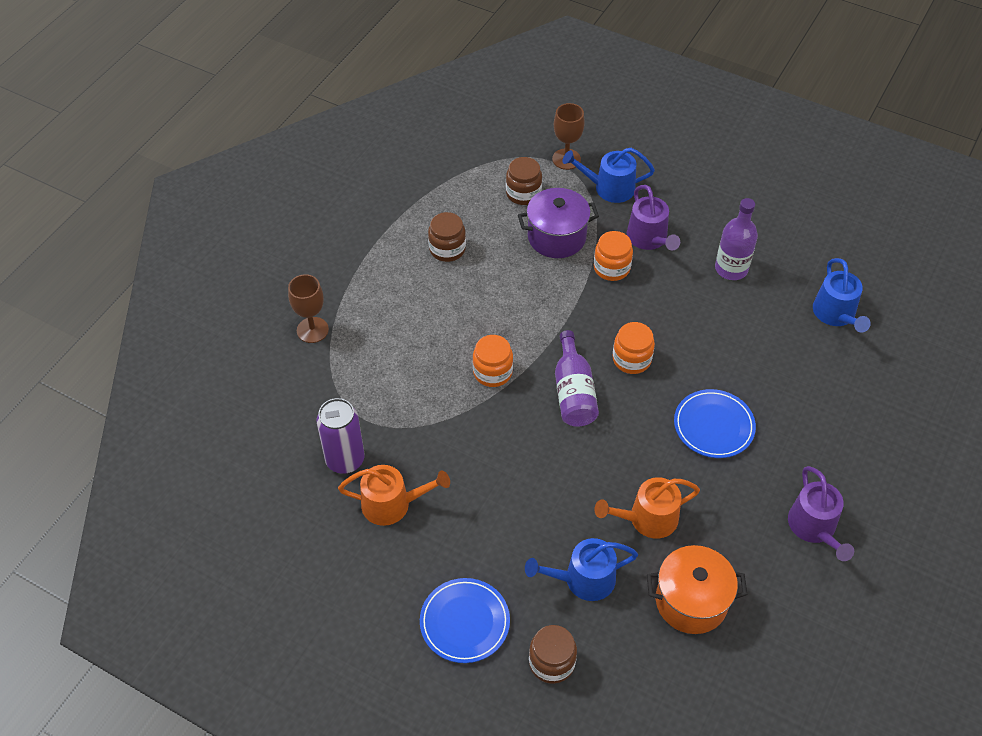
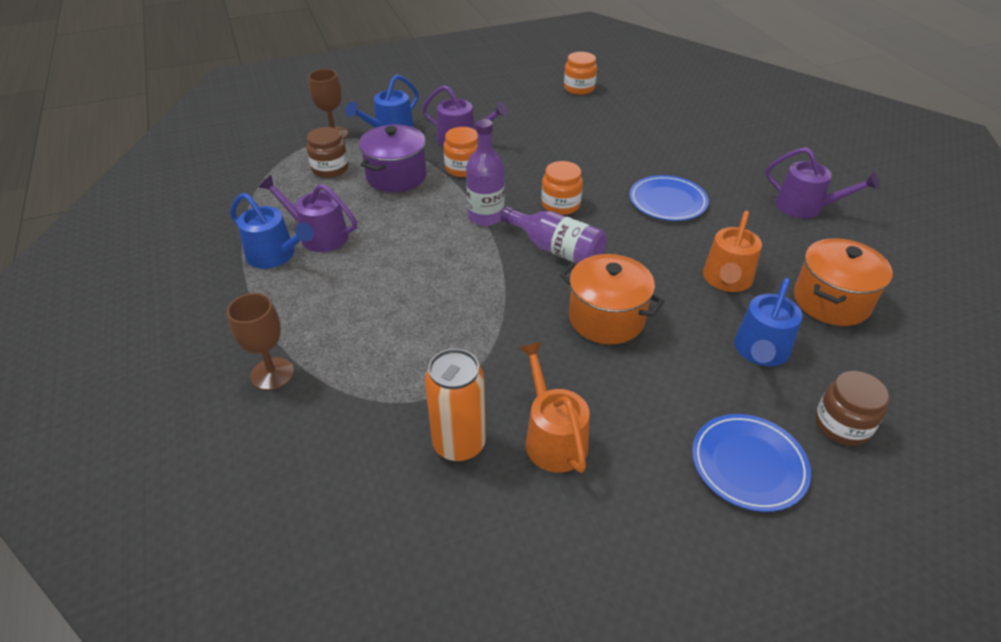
camera: 50 degrees left, 10 degrees down
(345, 460) = (459, 444): purple can -> orange can
(392, 504) = (553, 438): orange watering can -> orange watering can turned 60 degrees counterclockwise
(447, 249) = (319, 235): brown jar -> purple watering can
(492, 372) = (481, 282): orange jar -> orange jar (579, 88)
(527, 468) = (606, 318): none -> orange pot
(731, 269) = (537, 123): purple bottle -> purple bottle (485, 216)
(836, 314) = (628, 108): blue watering can -> blue watering can (275, 255)

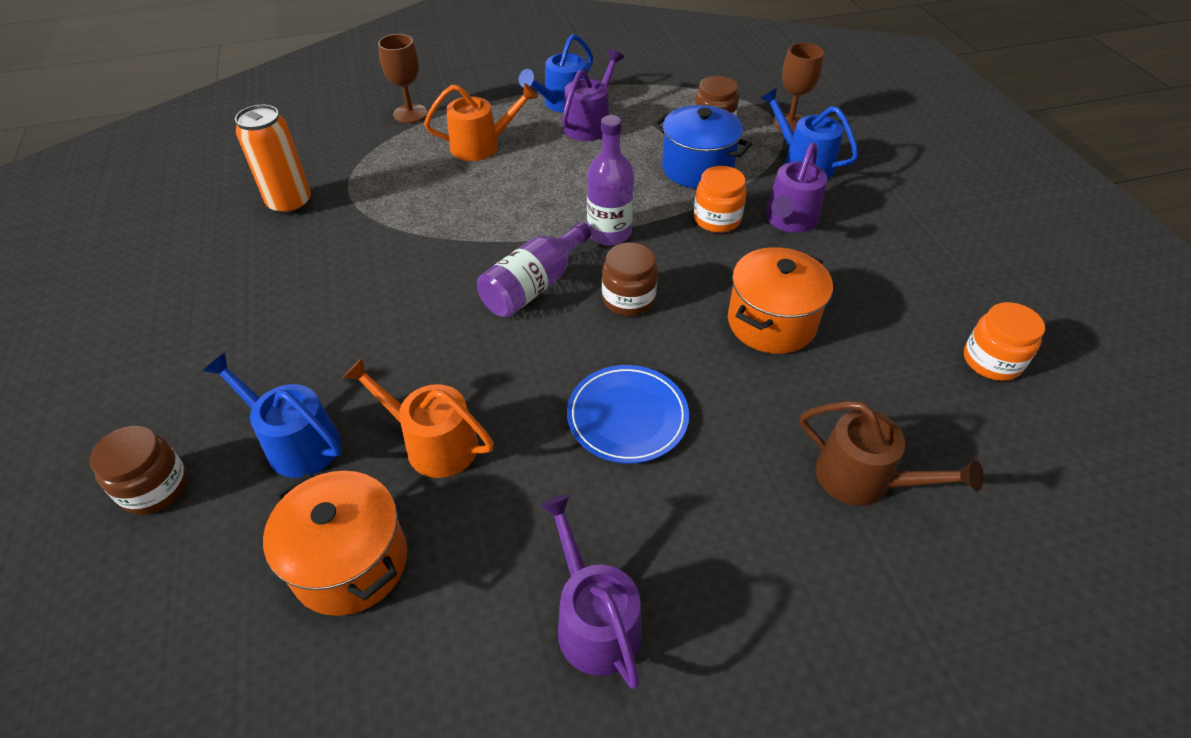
camera: 95 degrees right, 5 degrees up
(396, 176) = (697, 168): purple pot -> blue pot
(553, 438) = (267, 256): orange watering can -> orange watering can (481, 146)
(560, 205) = (628, 299): orange jar -> brown jar
(606, 318) = (403, 312): orange pot -> orange pot (771, 323)
(676, 129) = (862, 479): none -> brown watering can
(748, 464) = (160, 386): blue plate -> none
(805, 207) = (594, 620): purple watering can -> purple watering can turned 120 degrees clockwise

